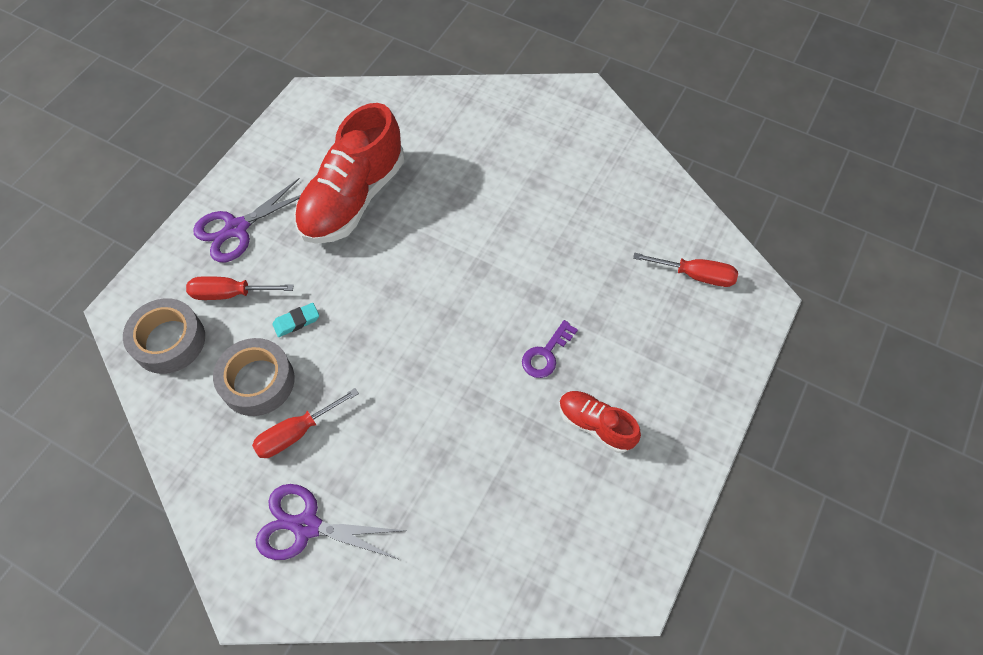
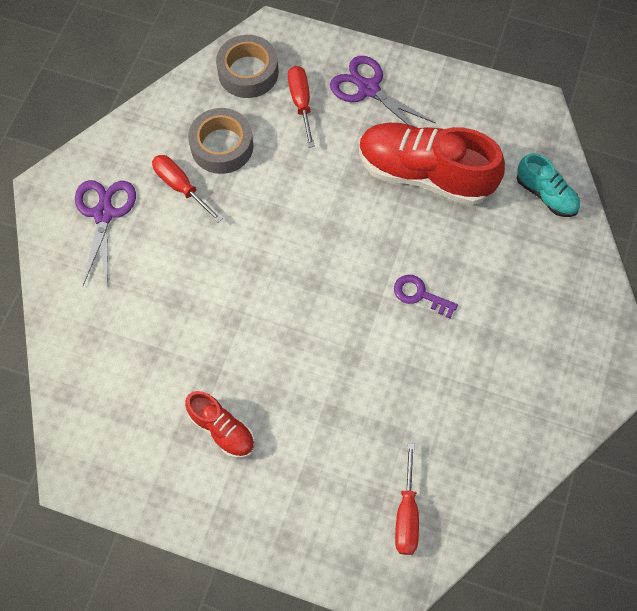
camera: 80 degrees right, 5 degrees up
(296, 321) = (283, 160): turquoise eraser -> none
(404, 111) = (545, 195): none -> turquoise shoe
(546, 354) = (287, 375): purple key -> purple key (419, 295)
(595, 425) = (222, 429): red shoe -> red shoe turned 105 degrees clockwise

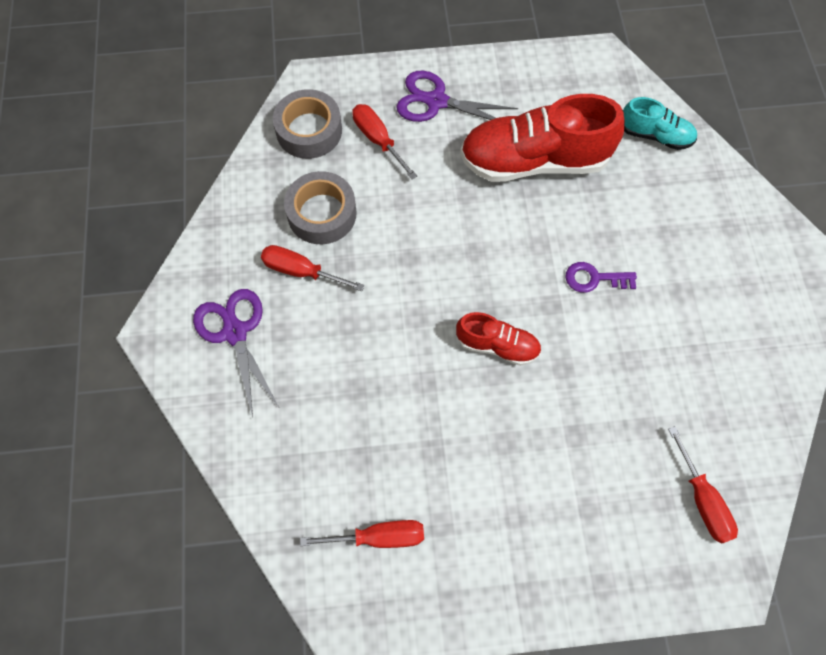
camera: 25 degrees left, 0 degrees up
(131, 421) = (379, 537): none -> red screwdriver
(222, 429) = (477, 501): red shoe -> red shoe (497, 345)

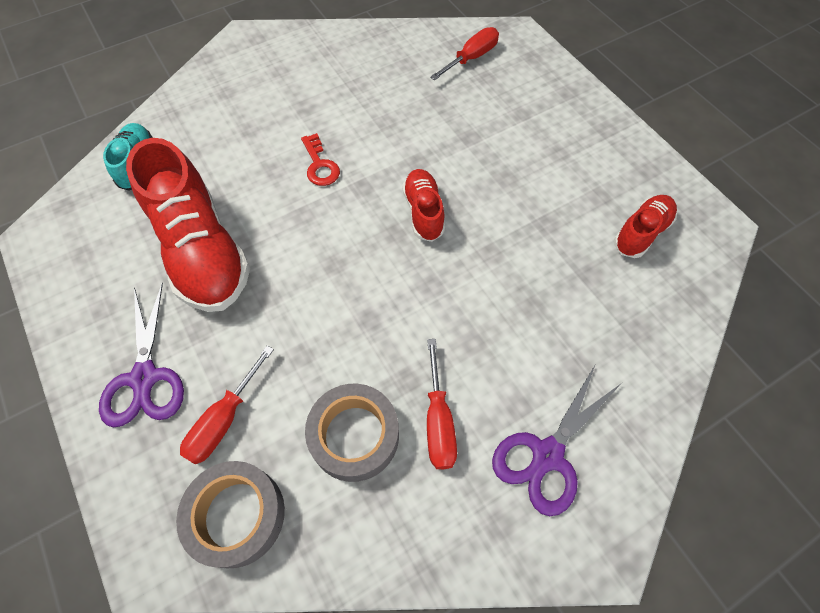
camera: 115 degrees left, 5 degrees down
(379, 537) = (641, 233): red screwdriver -> red shoe
(594, 278) = (320, 165): purple key -> red key

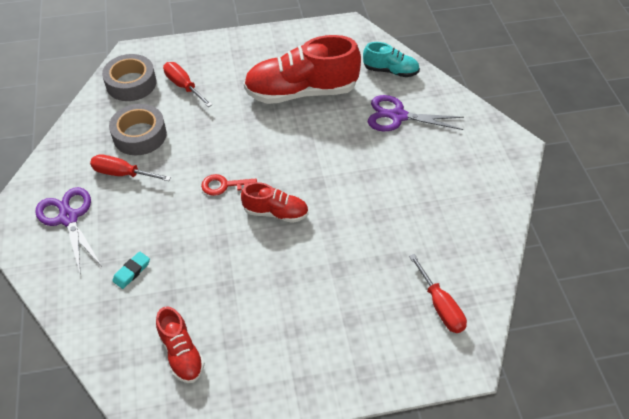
camera: 110 degrees right, 10 degrees down
(144, 377) = (228, 60): purple scissors -> purple scissors (398, 116)
(320, 165) = (349, 163): red key -> red key (224, 186)
(580, 327) = (132, 271): none -> turquoise eraser

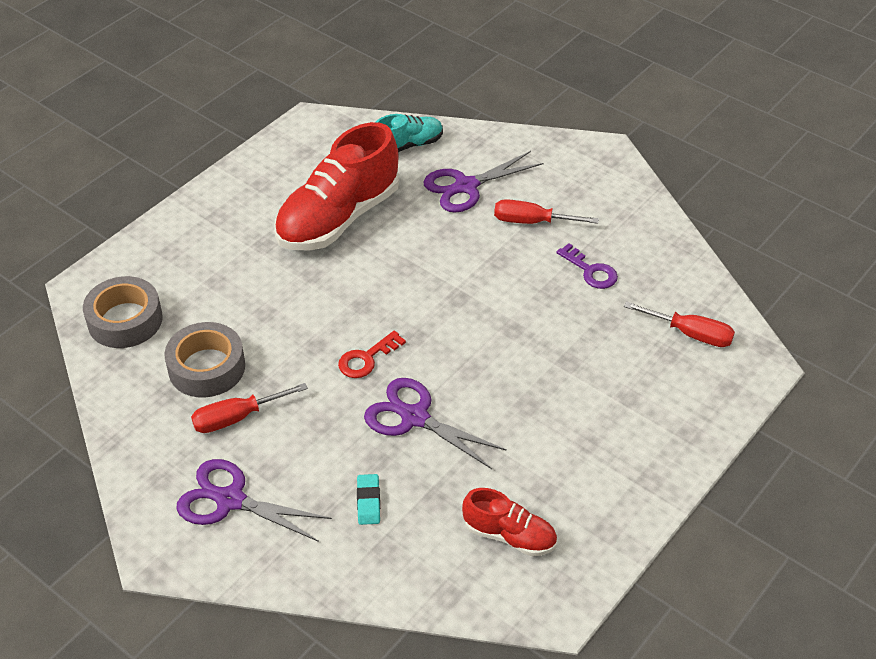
camera: 40 degrees left, 5 degrees down
(183, 86) = (195, 287): red screwdriver -> red screwdriver (532, 222)
(211, 239) = (415, 417): none -> purple scissors
(276, 212) = (450, 350): red shoe -> none
(419, 219) = (591, 271): none -> purple key

